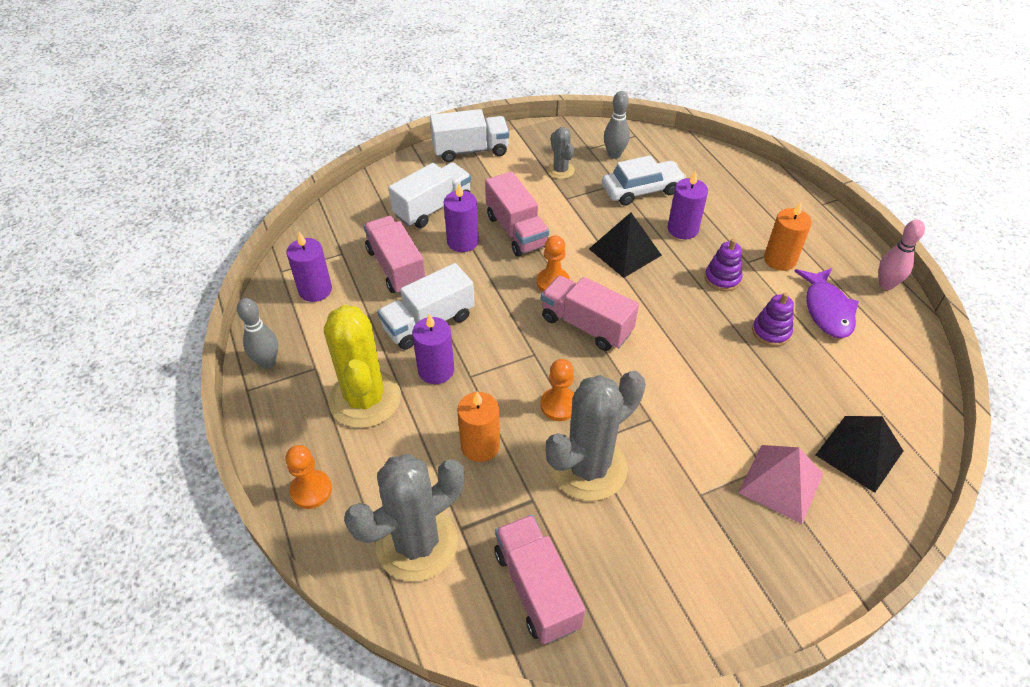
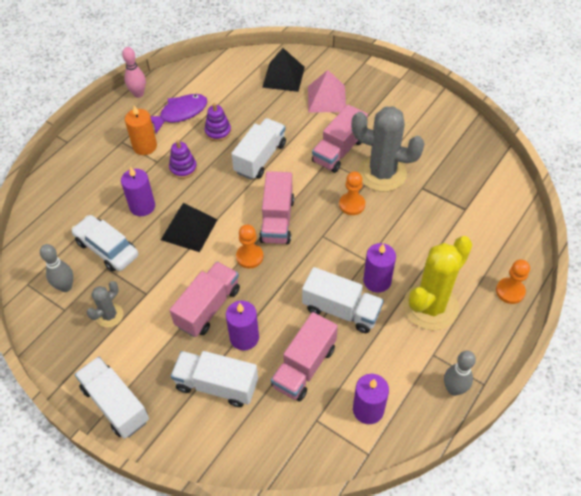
camera: 120 degrees left, 5 degrees up
(417, 543) = (490, 222): grey cactus -> none
(480, 446) = (410, 227): orange candle -> none
(536, 589) = (466, 163): pink truck -> pink truck (339, 151)
(697, 352) = (260, 158): none -> white truck

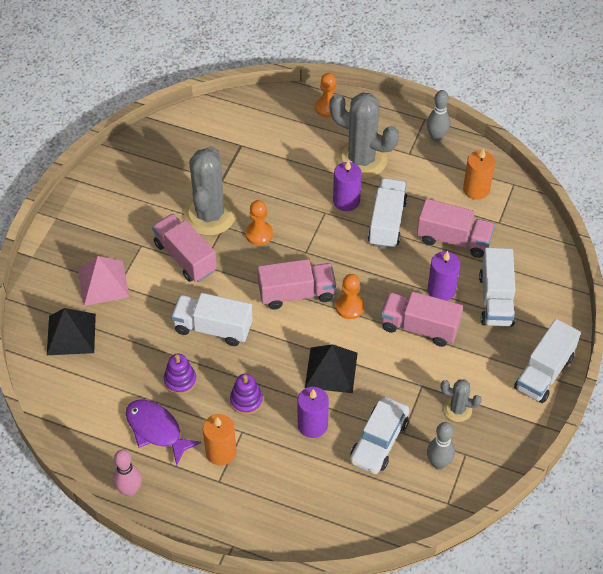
camera: 105 degrees left, 0 degrees up
(339, 151) = (185, 257): pink truck -> pink truck turned 150 degrees counterclockwise
(368, 409) = (476, 189): purple candle -> orange candle
(430, 306) = (361, 160): yellow cactus -> grey cactus

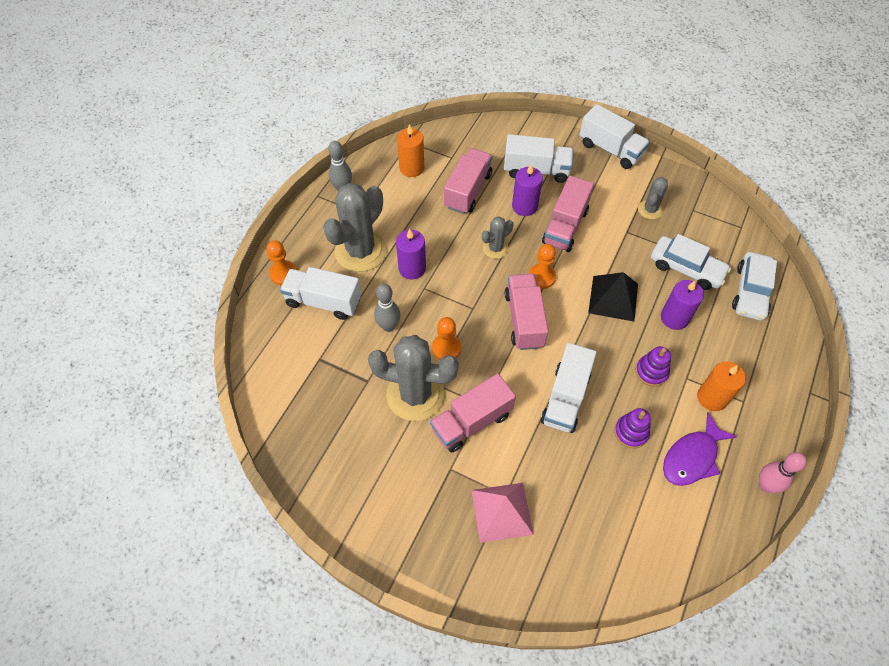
camera: 85 degrees left, 5 degrees up
(71, 334) = (573, 549): black pyramid -> none
(355, 502) = (750, 292): none -> white car
(380, 267) = (495, 248): none -> grey cactus
(387, 222) = (443, 238): white truck -> white truck (323, 301)
(438, 463) = (704, 228): grey bowling pin -> grey bowling pin (388, 326)

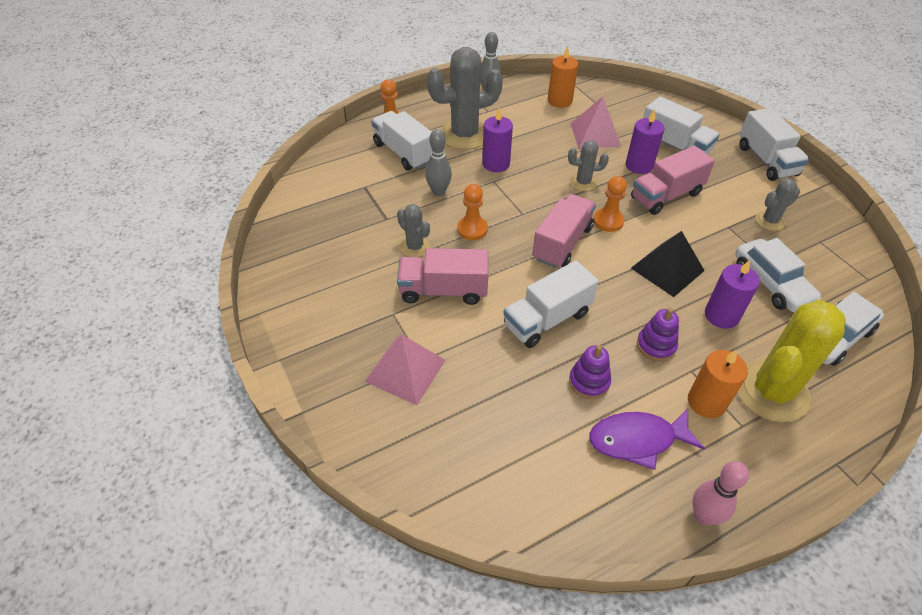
camera: 35 degrees right, 10 degrees down
(415, 394) = (415, 247): grey cactus -> grey cactus, size x0.50
(468, 191) = (595, 134): pink truck -> pink pyramid
(742, 362) = (771, 391): none -> yellow cactus

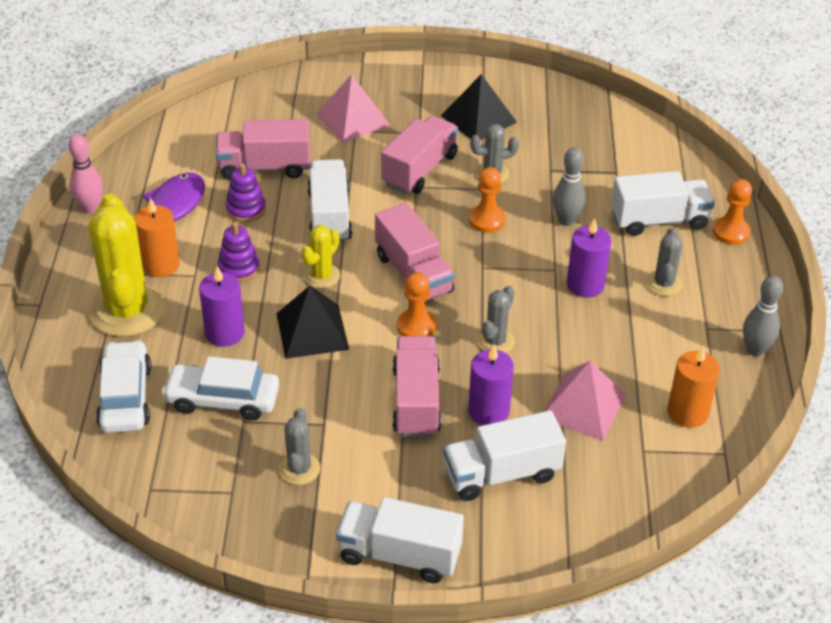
camera: 120 degrees right, 5 degrees down
(346, 283) = (478, 119): none -> black pyramid
(464, 135) = (663, 283): grey cactus -> grey cactus, size x0.50
(525, 400) = (264, 167): none -> pink truck
(613, 291) = (322, 276): none -> yellow cactus

